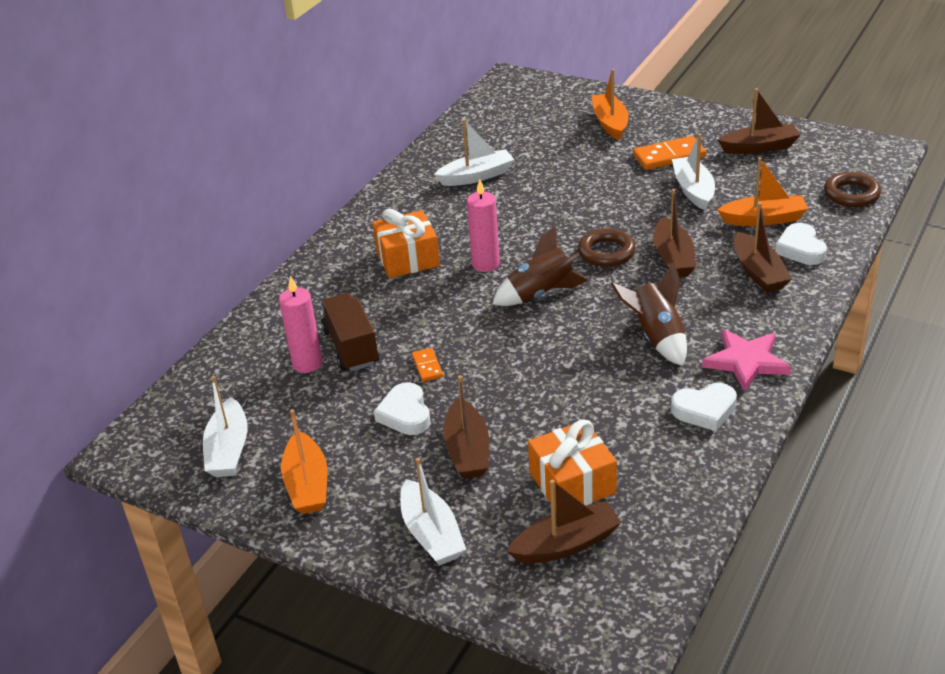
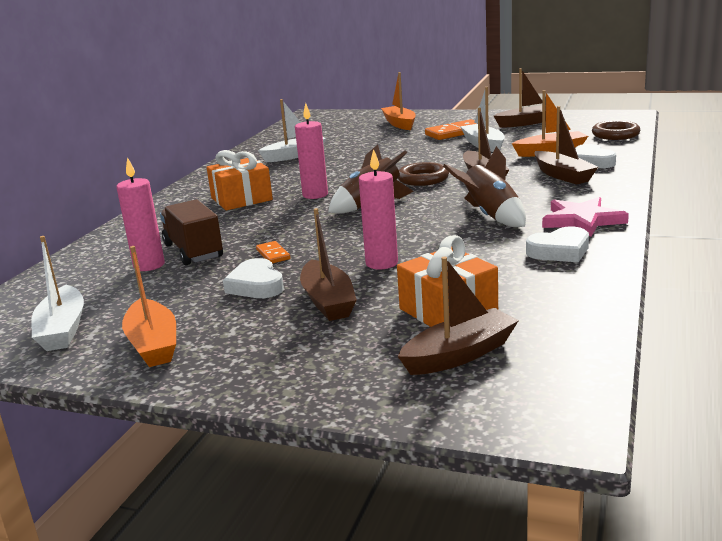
camera: 10 degrees left, 15 degrees down
(431, 534) = (303, 365): white boat -> none
(529, 400) = (381, 263): none -> pink candle

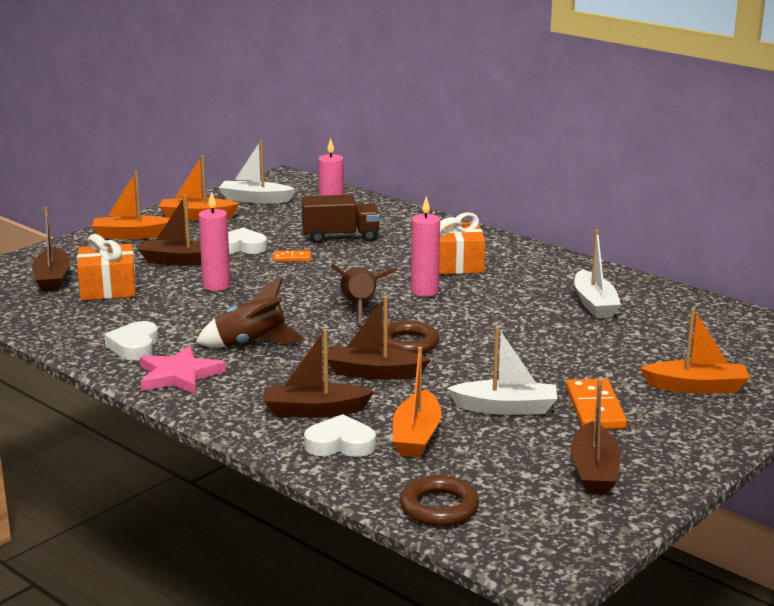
camera: 110 degrees right, 0 degrees up
(256, 363) = (132, 235): none -> orange boat

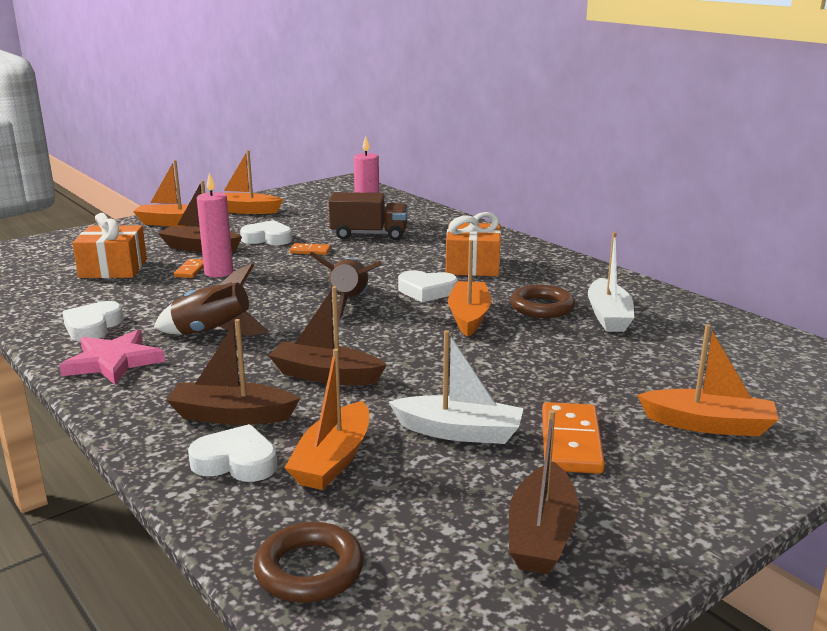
camera: 10 degrees right, 0 degrees up
(52, 279) = (69, 257): brown boat -> none
(187, 285) = (191, 270): none -> orange domino
(255, 199) = (308, 199): white boat -> none
(407, 344) = (381, 345): brown ring -> brown ring (542, 307)
(424, 291) = (427, 291): pink candle -> white heart
(473, 313) = (469, 317): none -> orange boat

